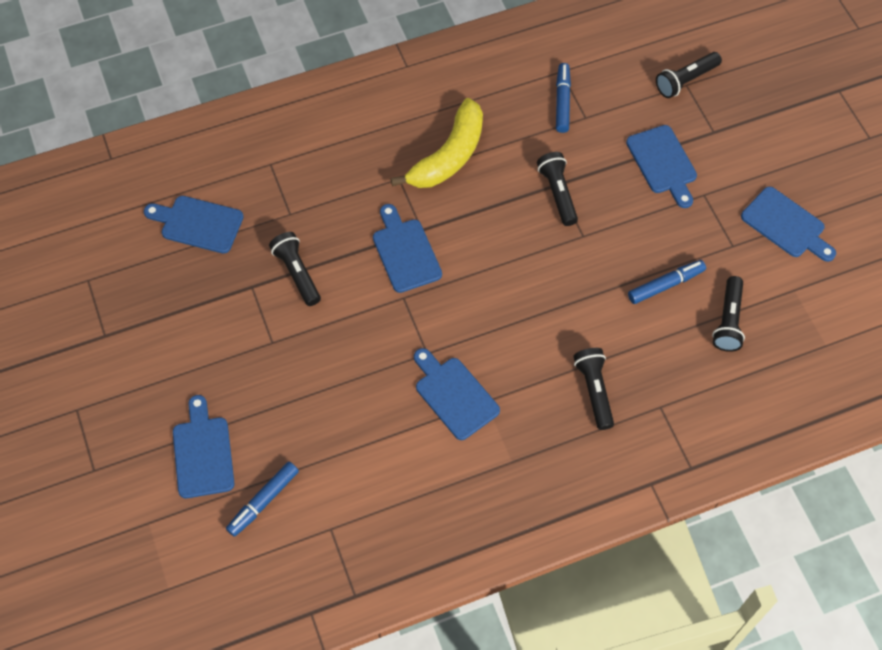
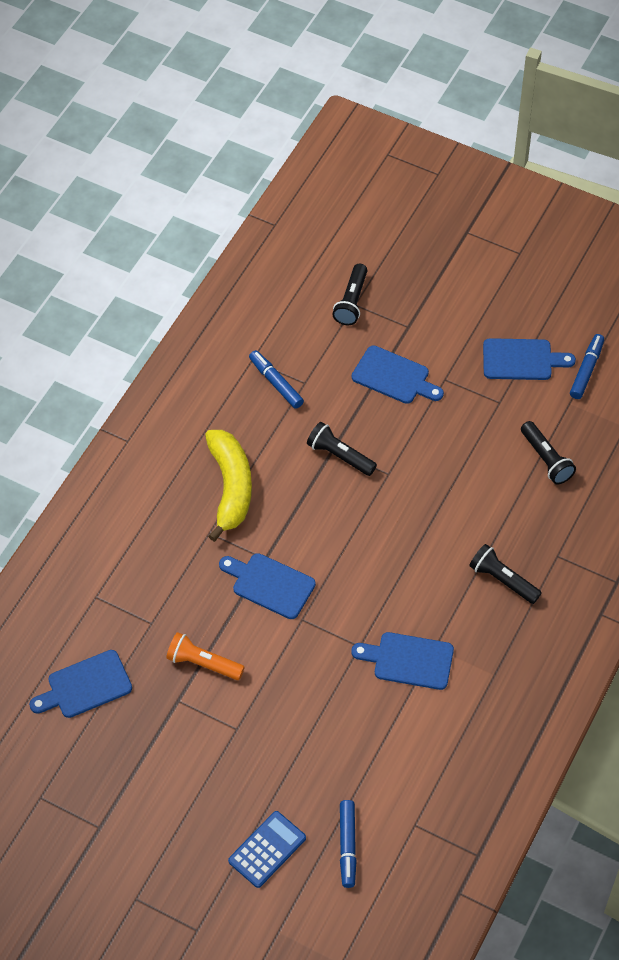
camera: 40 degrees left, 5 degrees down
(202, 452) = (267, 849): blue cutting board -> blue calculator
(297, 273) = (203, 663): black flashlight -> orange flashlight
(665, 285) = (480, 466): blue marker -> blue marker (586, 370)

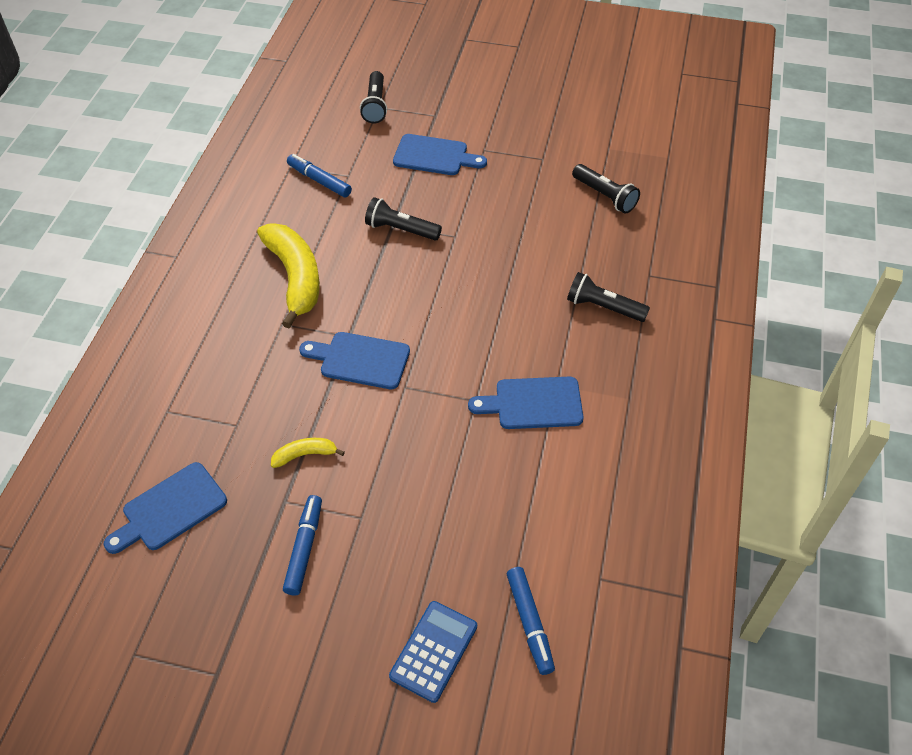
camera: 15 degrees left, 5 degrees down
(203, 663) = (305, 455): orange flashlight -> yellow banana
(521, 360) = (550, 123): blue cutting board -> none
(586, 370) = (613, 120): blue marker -> blue marker (304, 548)

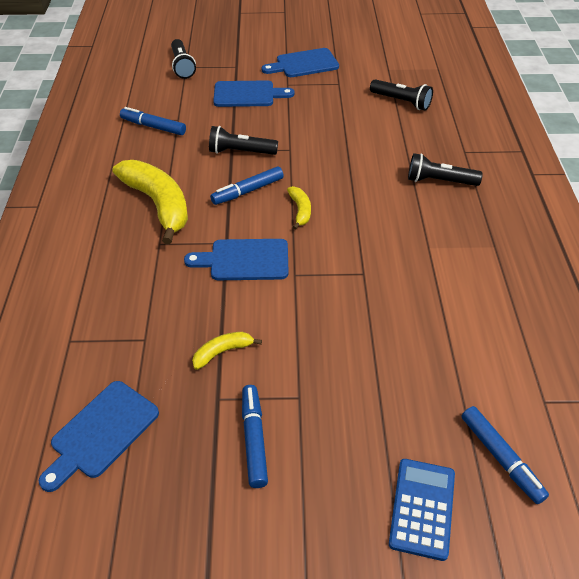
camera: 15 degrees left, 5 degrees down
(391, 279) = (247, 191): none -> blue marker
(438, 314) = (300, 211): none -> yellow banana
(533, 403) = (415, 266): blue cutting board -> blue cutting board (304, 64)

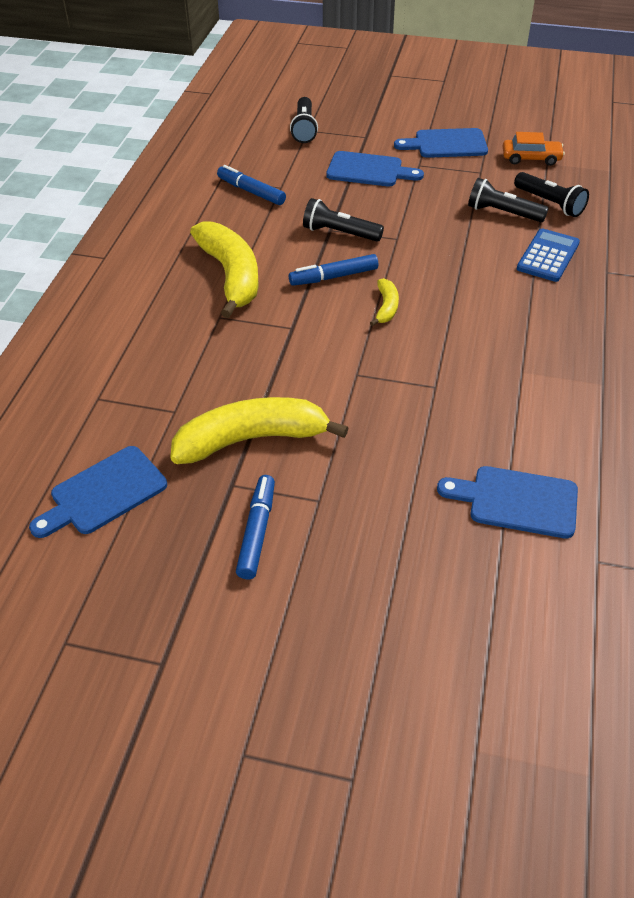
camera: 15 degrees right, 0 degrees up
(222, 352) = (252, 439): yellow banana -> yellow banana, size x2.15
(244, 260) = (306, 350): blue cutting board -> blue cutting board (516, 501)
(374, 67) = (531, 158): none -> orange car
(422, 508) = (414, 637): blue calculator -> blue calculator (548, 256)
(439, 181) = (562, 300): black flashlight -> black flashlight (503, 213)
(501, 458) = (522, 607): blue marker -> none

